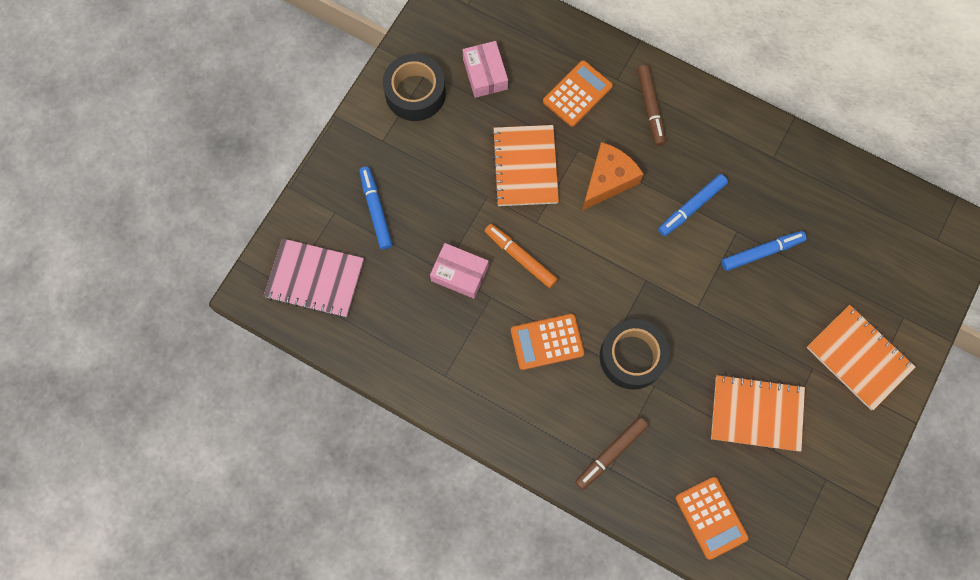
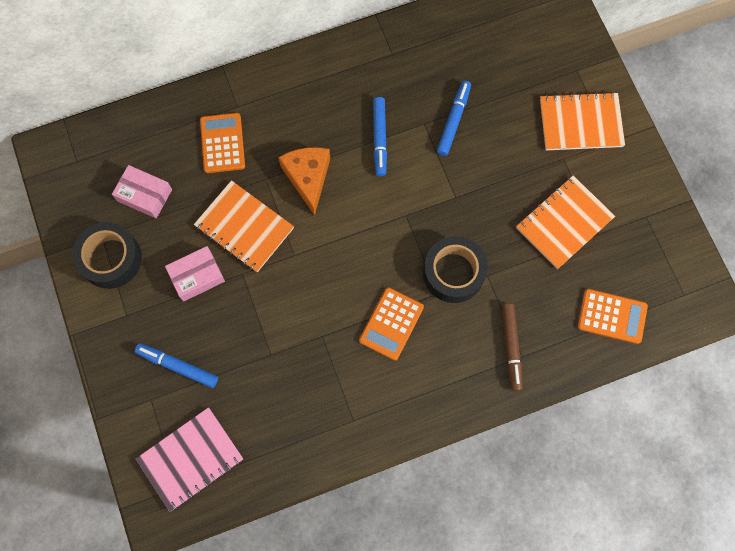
camera: 50 degrees left, 0 degrees up
(459, 274) = (284, 344): pink box -> pink box (197, 276)
(520, 257) = (311, 289): orange marker -> none
(650, 108) = (280, 102): brown marker -> none

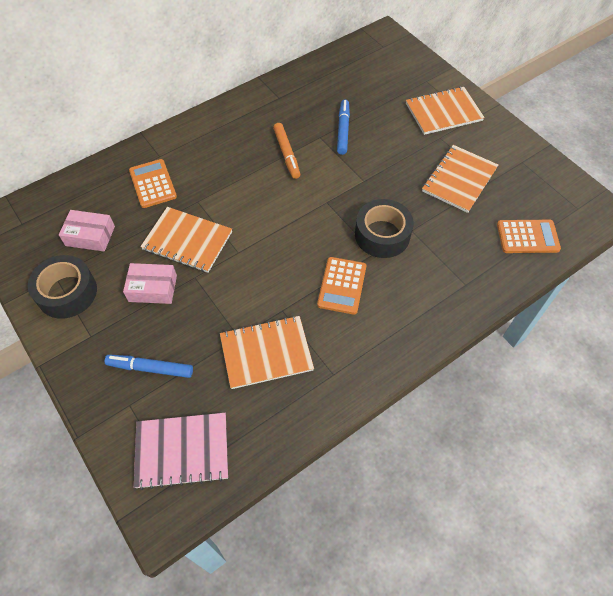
camera: 15 degrees left, 15 degrees down
(190, 459) = (182, 450): pink notebook -> pink notebook turned 45 degrees clockwise
(197, 276) = (153, 288): pink box -> pink box turned 45 degrees clockwise
(293, 380) = (266, 353): none -> orange notebook
(308, 178) = (234, 193): orange cheese -> none
(379, 139) = (287, 154): blue marker -> orange marker
(511, 347) = (453, 280): brown marker -> none

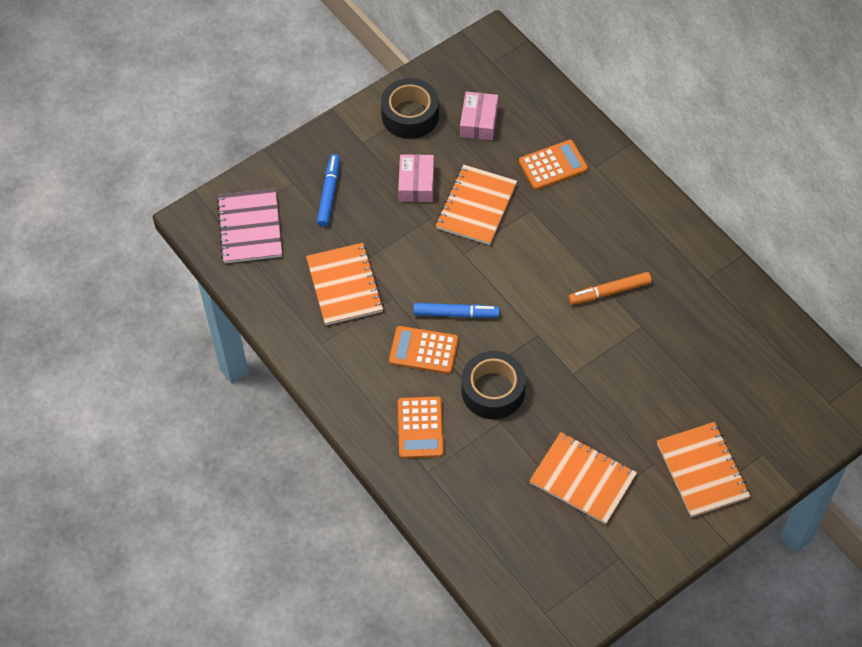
camera: 90 degrees right, 0 degrees up
(343, 130) = (655, 351): blue marker -> blue marker (456, 314)
(527, 237) = (497, 546): orange calculator -> orange calculator (420, 428)

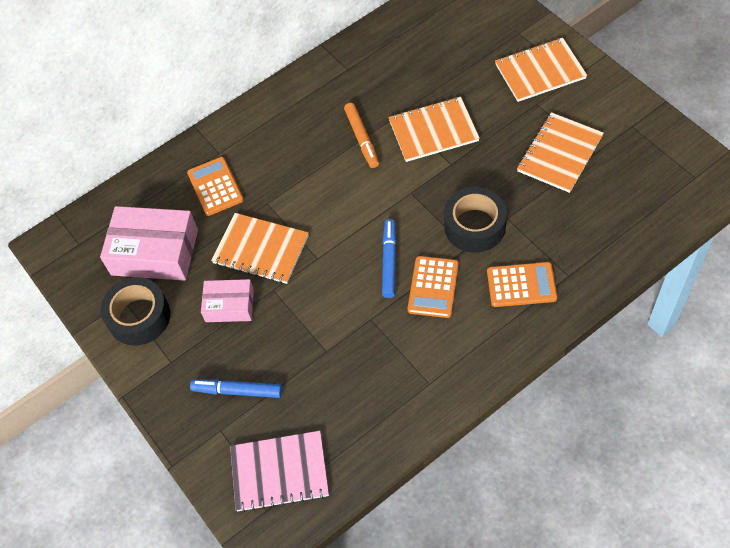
camera: 85 degrees left, 0 degrees up
(344, 285) = (357, 366): orange notebook -> orange notebook (433, 131)
(478, 121) = (154, 252): pink box -> pink box, size x1.73

